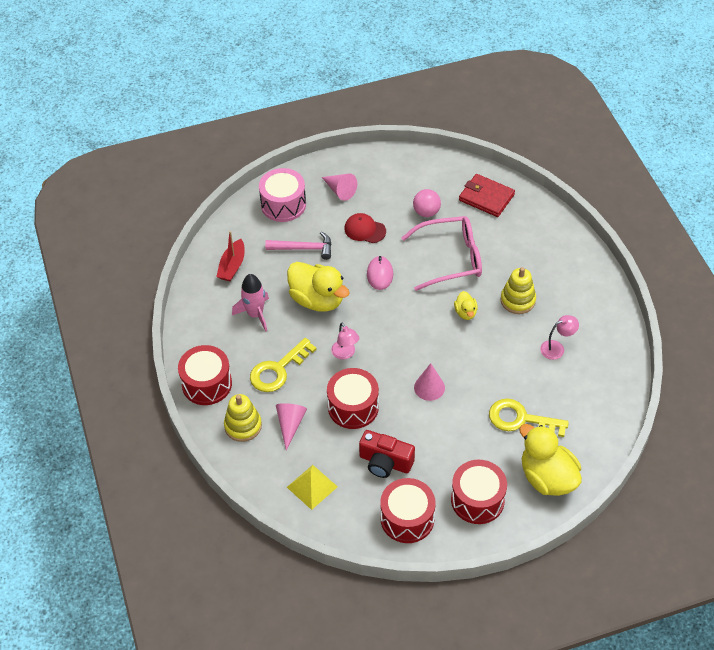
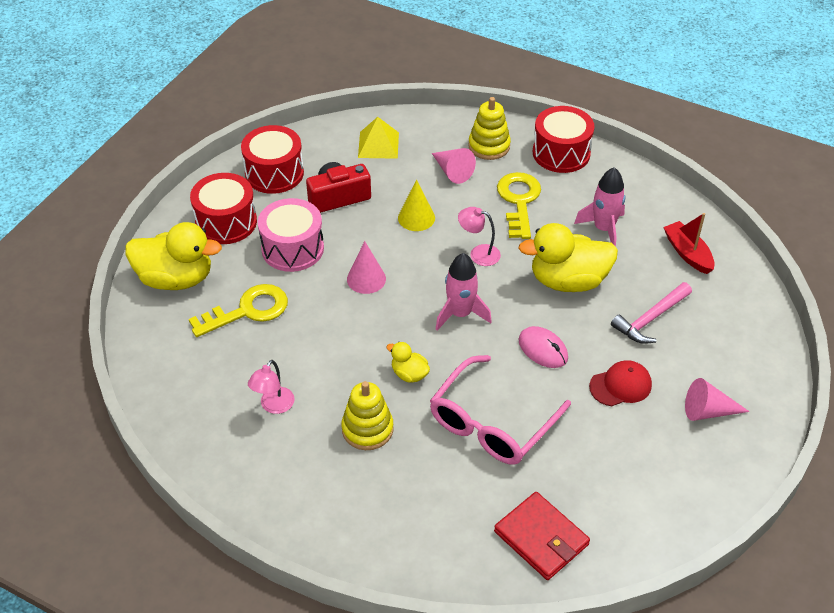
camera: 135 degrees right, 5 degrees down
(283, 204) = (738, 348): pink drum -> pink drum (292, 248)
(353, 407) = (416, 218): red drum -> yellow cone
(399, 325) = (460, 314): none -> pink rocket
(426, 212) = (585, 460): pink ball -> none
(486, 197) = (541, 538): red wallet -> red wallet turned 60 degrees clockwise

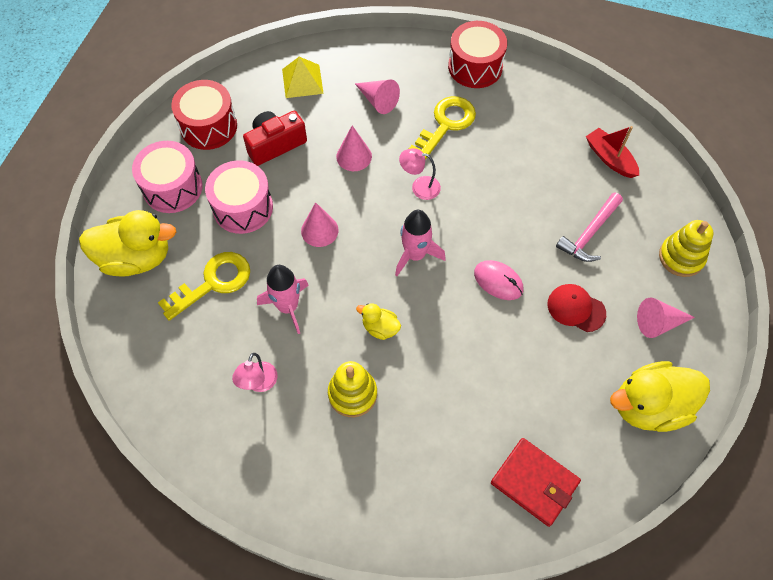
camera: 10 degrees left, 15 degrees up
(226, 222) = (172, 187): red drum -> pink drum
(416, 218) = (354, 156): yellow cone -> pink cone
(489, 146) = (407, 68): yellow stacking toy -> yellow stacking toy (681, 257)
(492, 422) = (467, 367): pink glasses -> none
(519, 201) = (446, 124): yellow key -> yellow key turned 45 degrees clockwise
(568, 281) = (507, 204): yellow duck -> yellow duck (649, 406)
(603, 229) = (529, 143): pink rocket -> pink rocket (288, 307)
(620, 385) = (576, 308): red cap -> red cap turned 120 degrees counterclockwise

